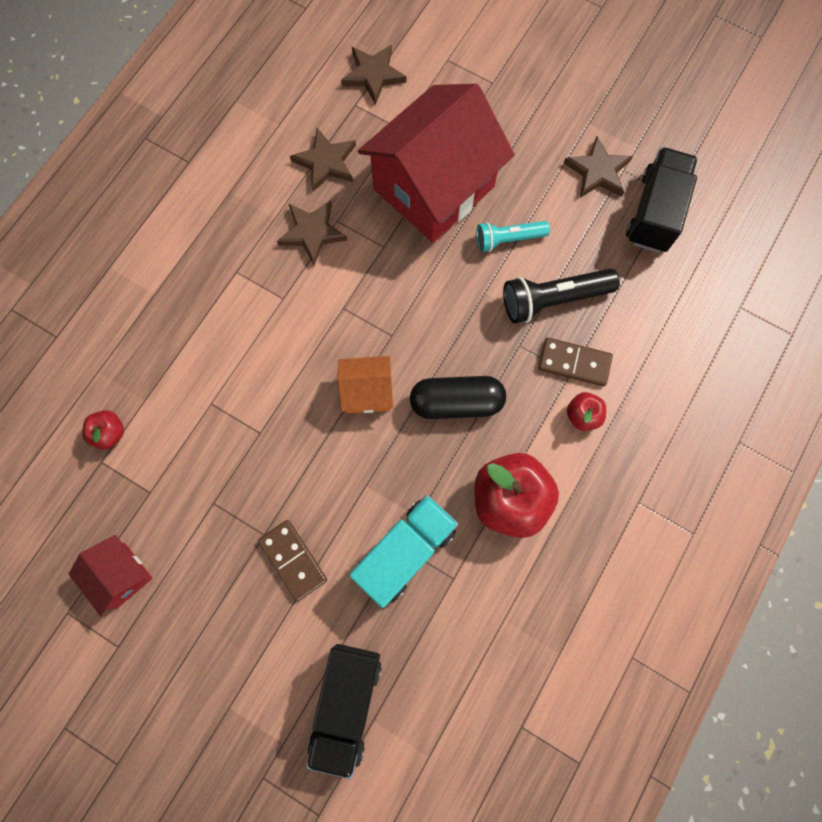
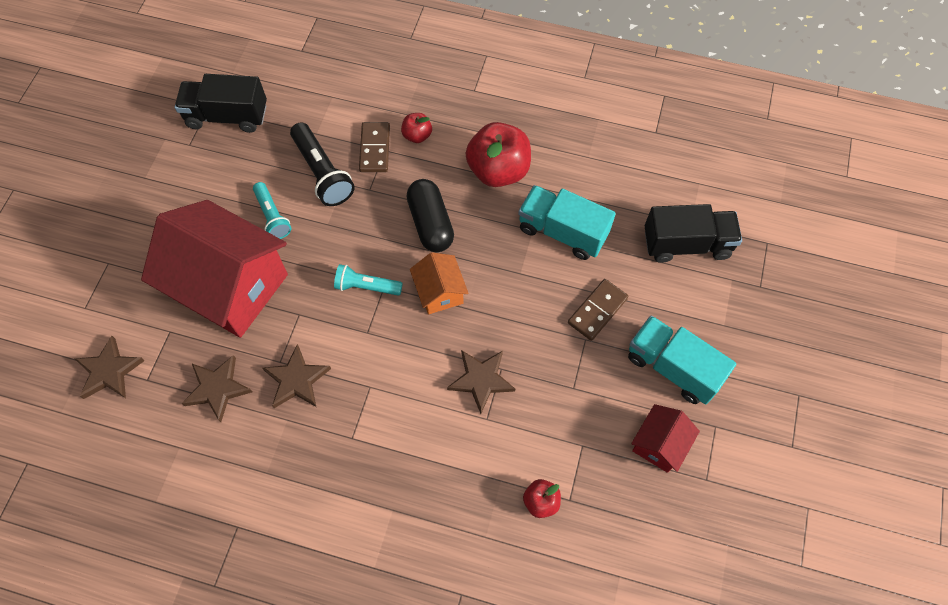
camera: 105 degrees left, 10 degrees down
(198, 623) = (672, 367): none -> turquoise truck
(396, 318) = (366, 286): none -> turquoise flashlight
(597, 171) = (194, 162): brown star -> brown star (481, 380)

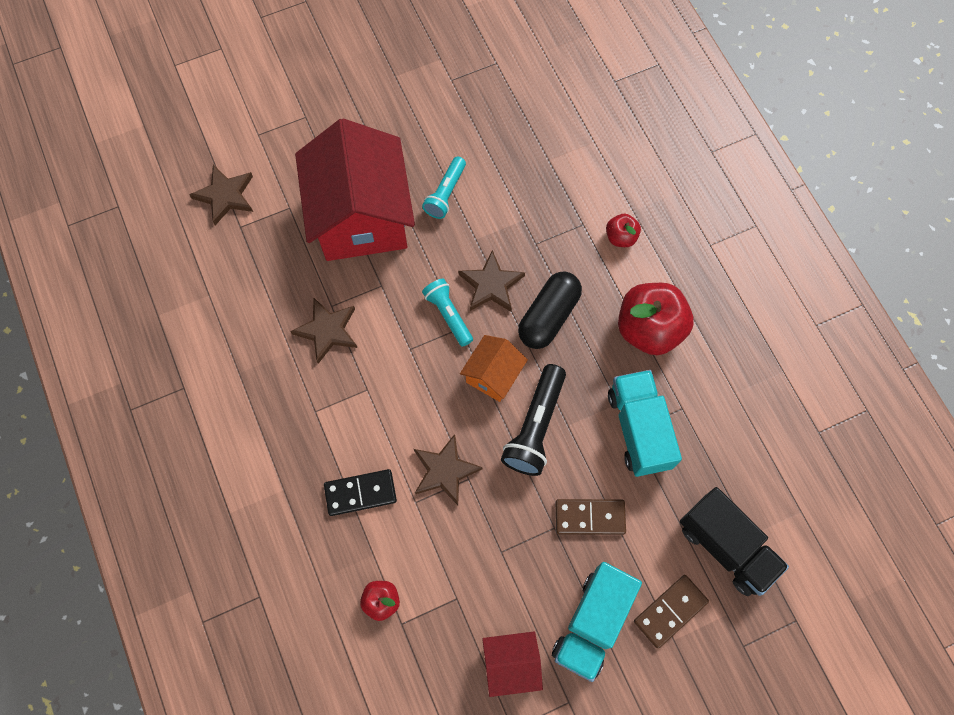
camera: 50 degrees right, 5 degrees up
(217, 388) = (274, 281): brown star -> brown star (491, 285)
(227, 116) = (501, 83): black truck -> none
(322, 173) = (517, 196): black flashlight -> black flashlight (535, 427)
(375, 149) = (577, 215): brown domino -> brown domino (670, 611)
(446, 453) = (360, 493): none -> black domino
(672, 367) = (592, 623): turquoise truck -> turquoise truck turned 150 degrees counterclockwise

